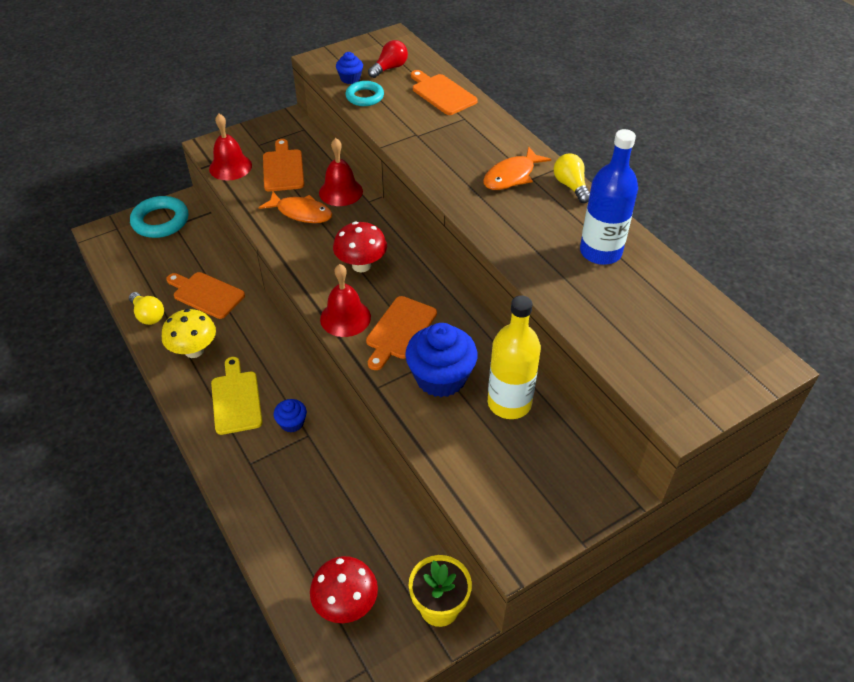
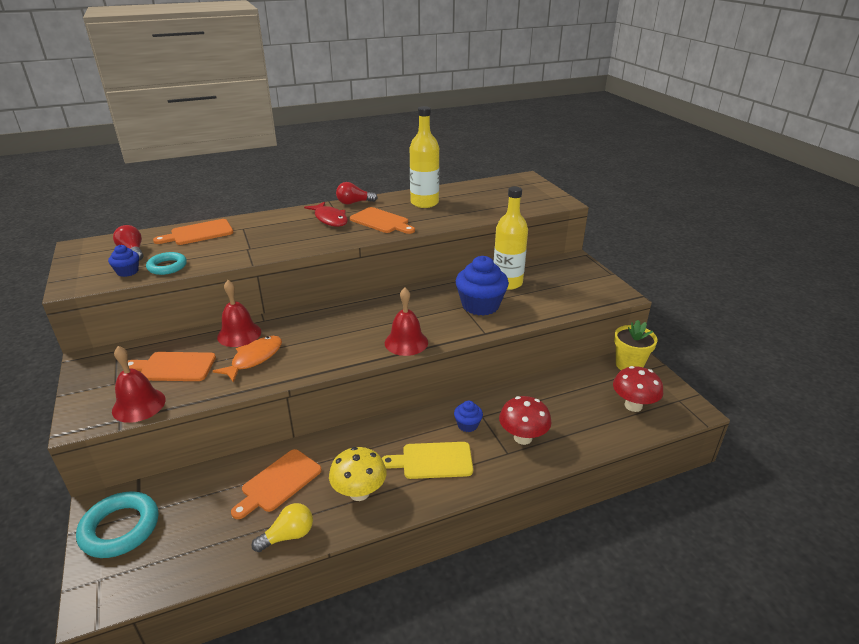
camera: 80 degrees left, 15 degrees down
(361, 265) = (346, 330): red mushroom -> red mushroom (523, 438)
(399, 330) = (429, 318): orange cutting board -> orange cutting board (381, 221)
(511, 176) = (330, 219): orange fish -> red fish
(571, 186) = (354, 203): yellow light bulb -> red light bulb
(600, 252) = (424, 203): blue bottle -> yellow bottle

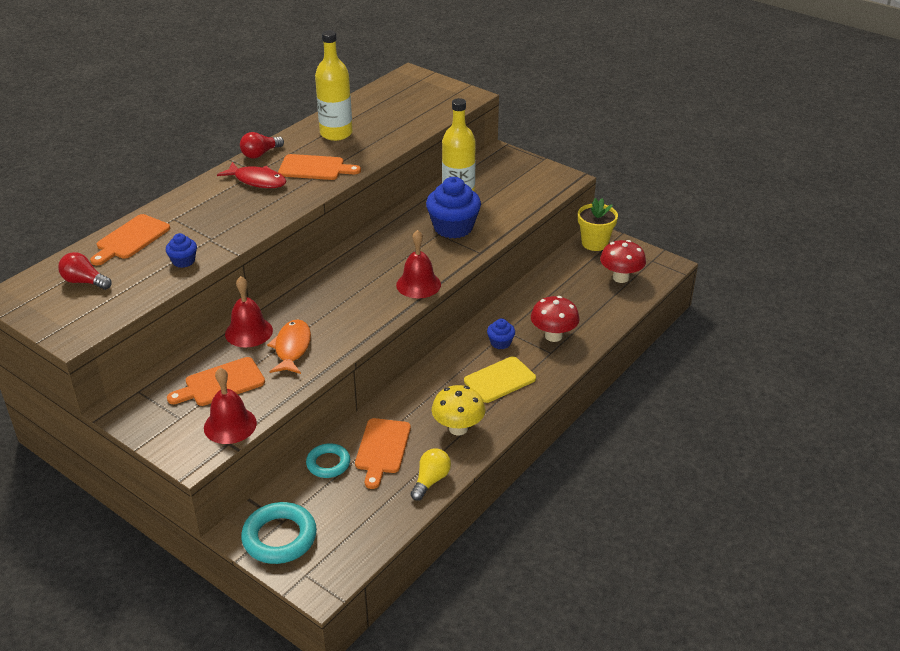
camera: 30 degrees left, 5 degrees up
(127, 271) = (112, 303): blue cupcake -> blue cupcake (183, 261)
(167, 266) = (149, 284): turquoise ring -> turquoise ring (328, 463)

